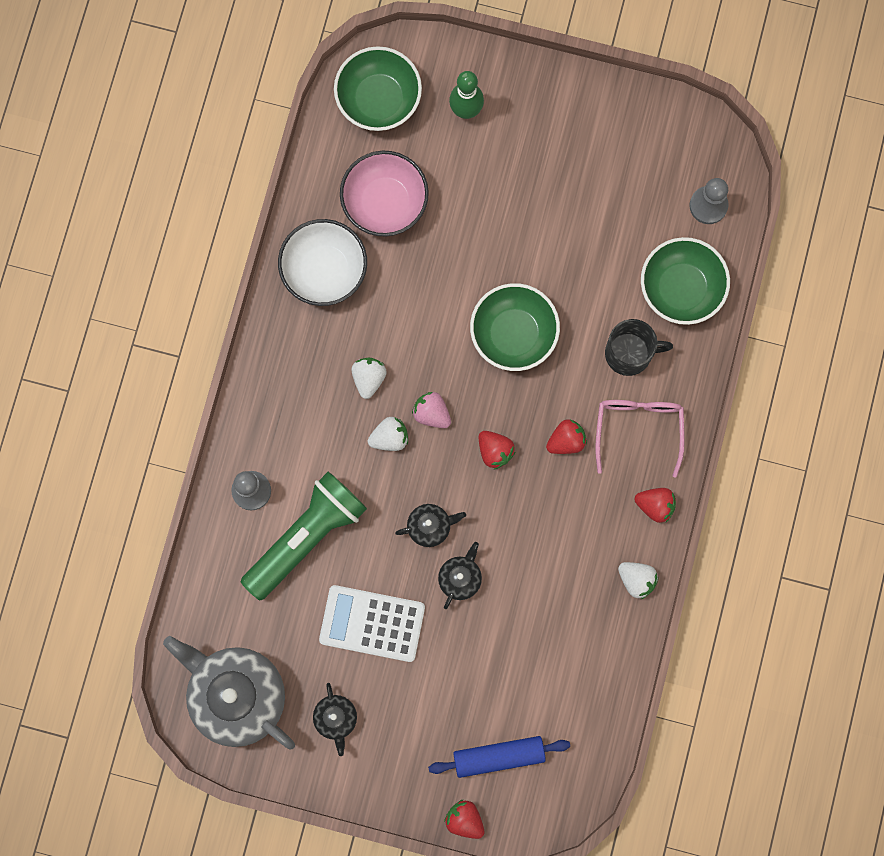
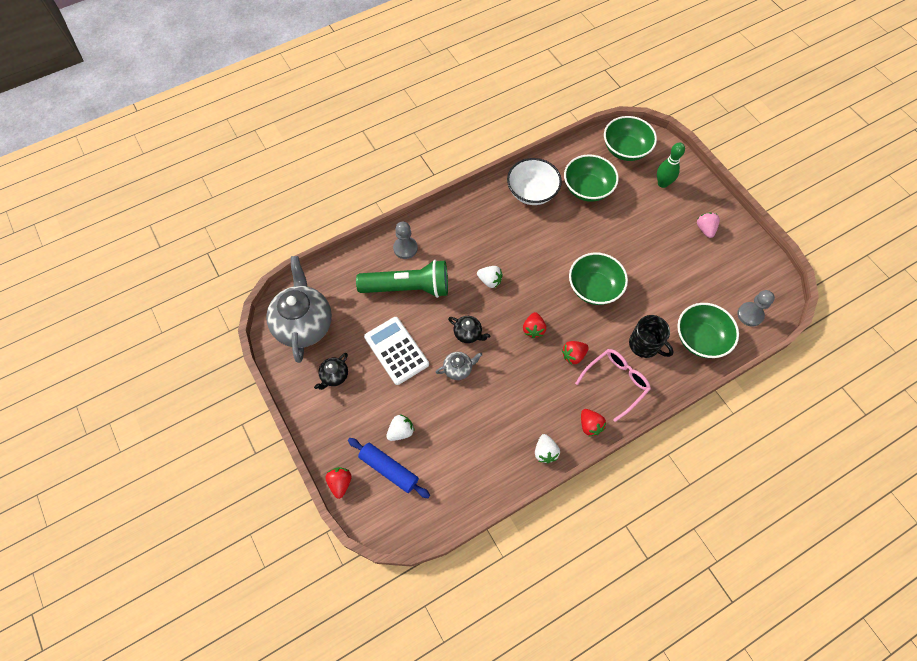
camera: 45 degrees right, 15 degrees down
(369, 378) = (506, 249): white strawberry -> white strawberry (401, 431)
(385, 202) = (587, 189): pink bowl -> green bowl
(431, 413) = (520, 287): pink strawberry -> pink strawberry (705, 229)
(460, 578) = (458, 369): black teapot -> grey teapot
(566, 441) = (573, 355): red strawberry -> red strawberry turned 135 degrees clockwise

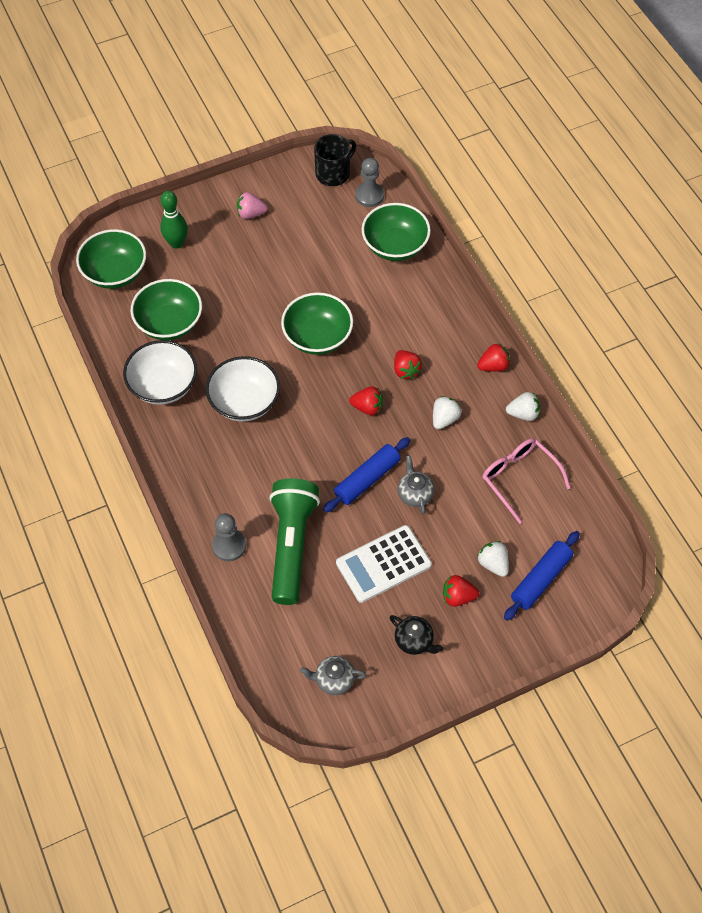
camera: 85 degrees left, 5 degrees down
(304, 324) = (334, 680): grey teapot -> grey teapot, size x0.45
(340, 483) = (557, 635): red strawberry -> red strawberry (458, 597)
(468, 334) = (367, 479): black teapot -> blue rolling pin
(490, 281) = (293, 448): white strawberry -> white strawberry (444, 419)
(526, 244) = (244, 402): none -> white bowl
(615, 383) = (443, 334): pink glasses -> pink glasses (519, 479)
(645, 345) = (398, 298): black mug -> black mug (333, 173)

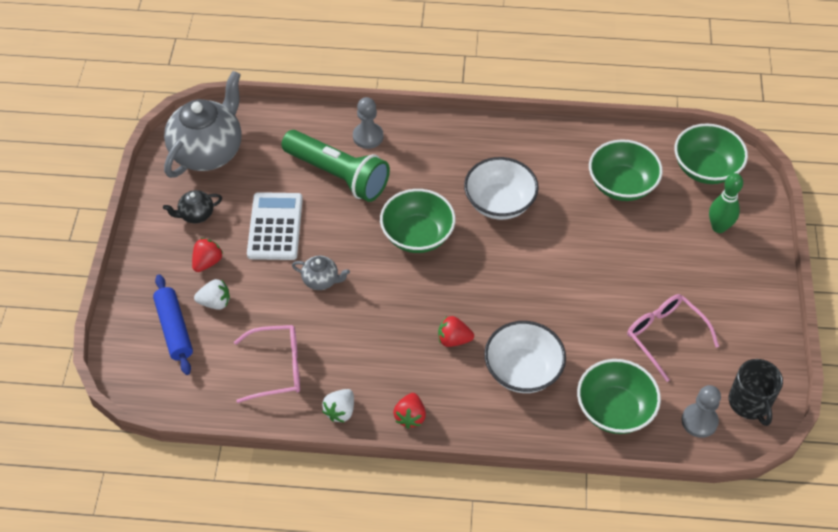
camera: 120 degrees right, 5 degrees down
(163, 386) = (554, 155): white bowl -> white bowl (523, 370)
(251, 214) = (727, 302): pink strawberry -> none
(308, 239) = (665, 336): none -> pink glasses
(317, 337) = (537, 288): green bowl -> green bowl (417, 235)
(334, 680) = (208, 151): grey teapot -> grey teapot, size x2.21
(367, 407) = (433, 289): red strawberry -> none
(367, 479) = (360, 253): blue rolling pin -> none
(444, 419) = (380, 343): white strawberry -> none

